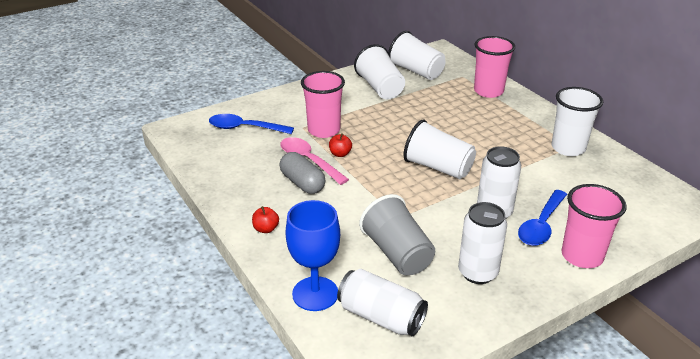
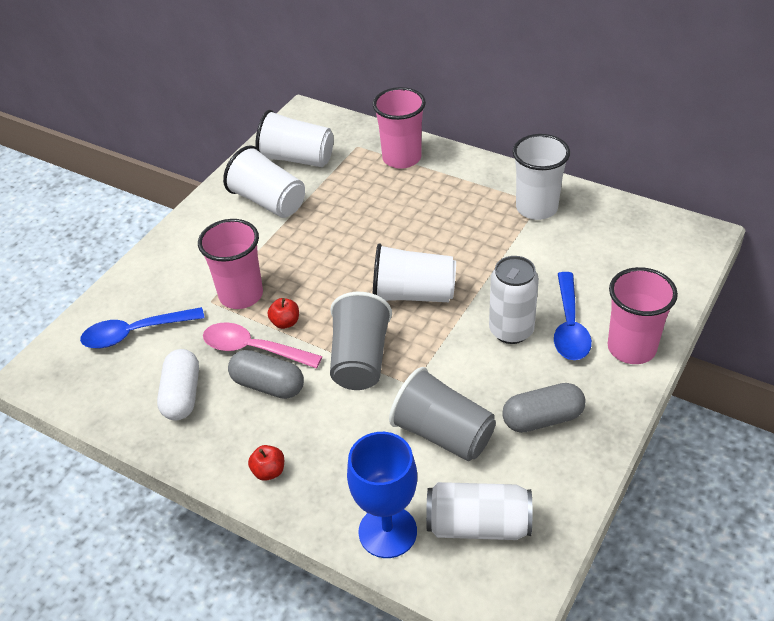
camera: 25 degrees left, 10 degrees up
(246, 169) = (182, 395): none -> white capsule
(373, 191) = (360, 359): none -> grey cup
(477, 272) = (542, 419): white can -> grey capsule

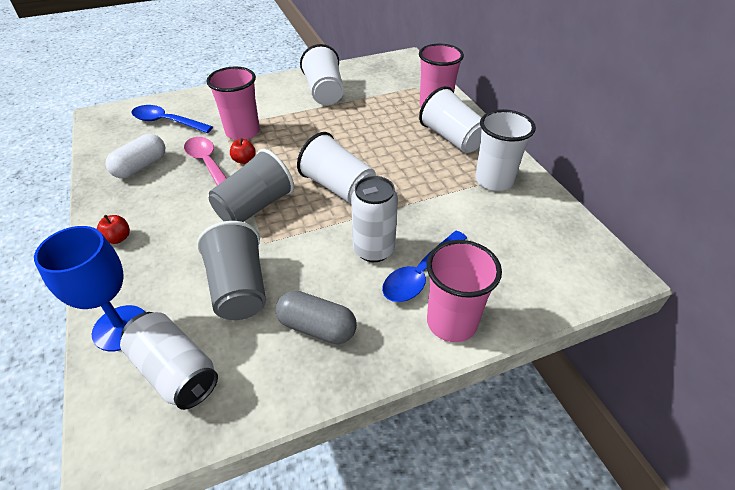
camera: 35 degrees right, 0 degrees up
(268, 385) = (187, 189): grey capsule -> none
(297, 159) = (370, 78): white cup -> white cup (452, 138)

